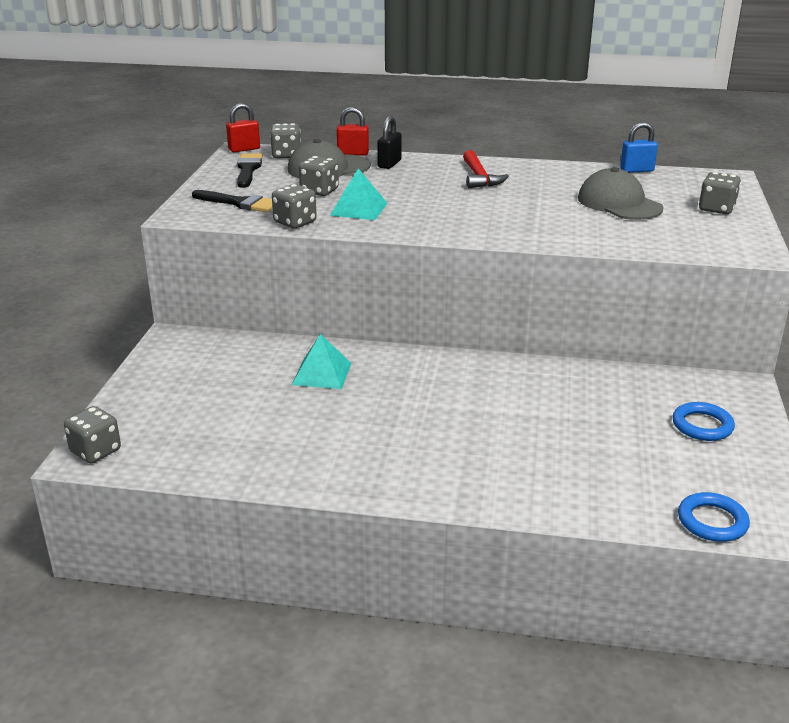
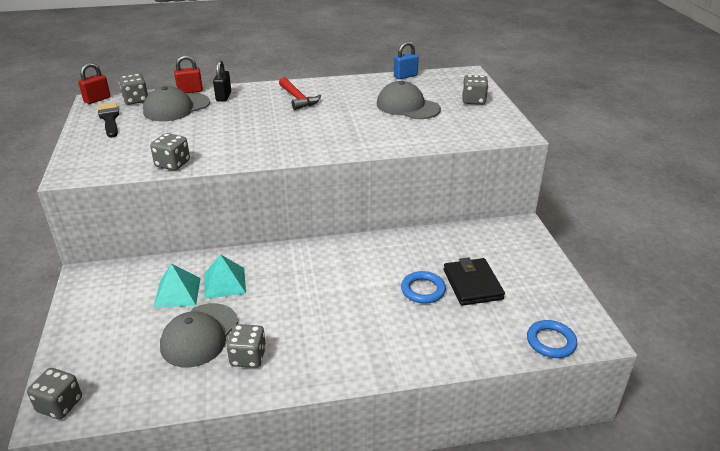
camera: 20 degrees left, 5 degrees up
(239, 203) = (116, 153): black brush -> none
(269, 419) = (199, 335): none -> grey cap
(319, 191) = (179, 131): grey dice -> grey dice (248, 357)
(359, 209) = (219, 142): turquoise pyramid -> turquoise pyramid (177, 292)
(635, 436) = (472, 284): none -> black wallet
(702, 425) = (511, 265): blue ring -> blue ring (423, 290)

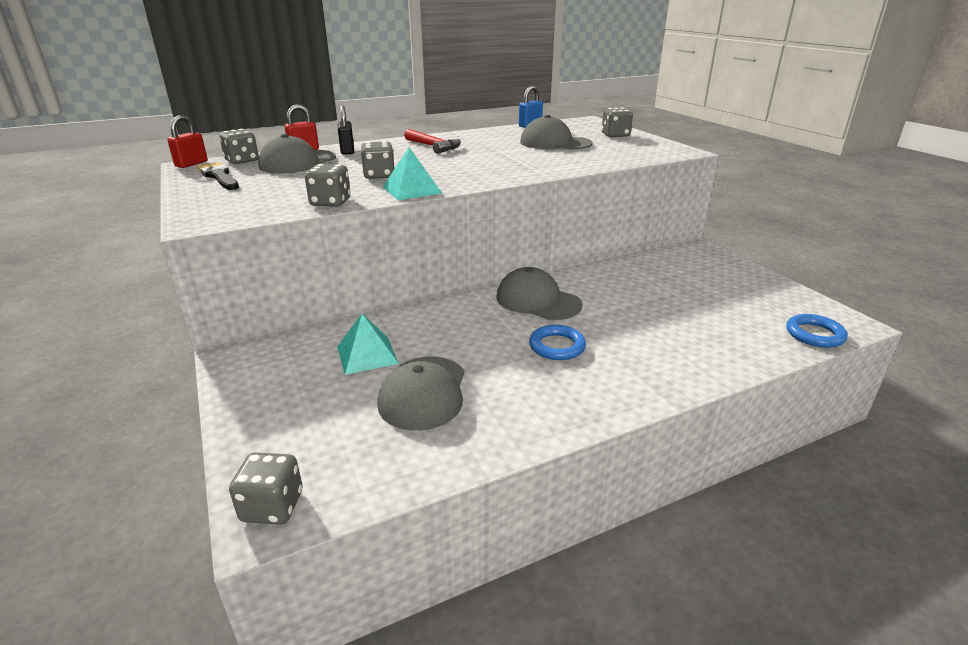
camera: 15 degrees left, 5 degrees down
(224, 283) = (420, 337): turquoise pyramid -> turquoise pyramid (411, 190)
(248, 357) = (500, 404): grey dice -> grey dice (379, 175)
(336, 262) = (537, 301): none -> grey cap
(423, 290) = (649, 311): blue ring -> blue ring (557, 346)
(472, 284) = (695, 299): black wallet -> none

